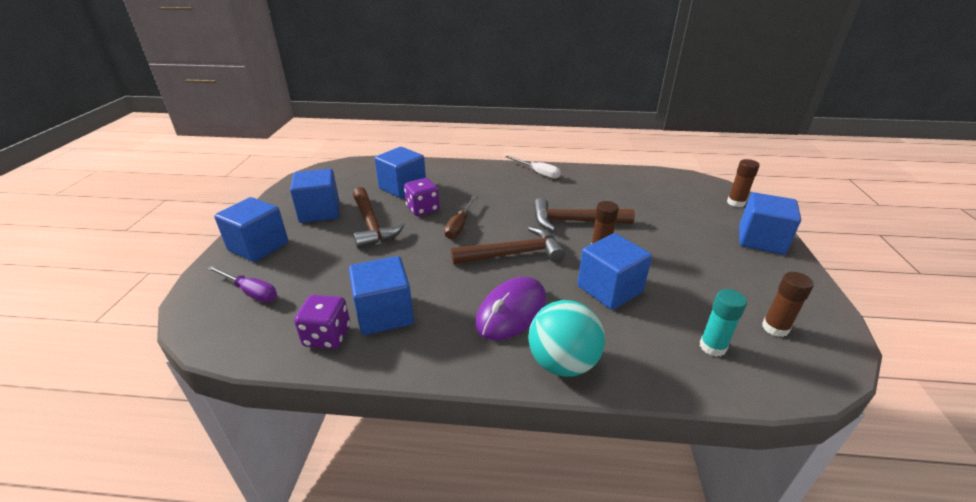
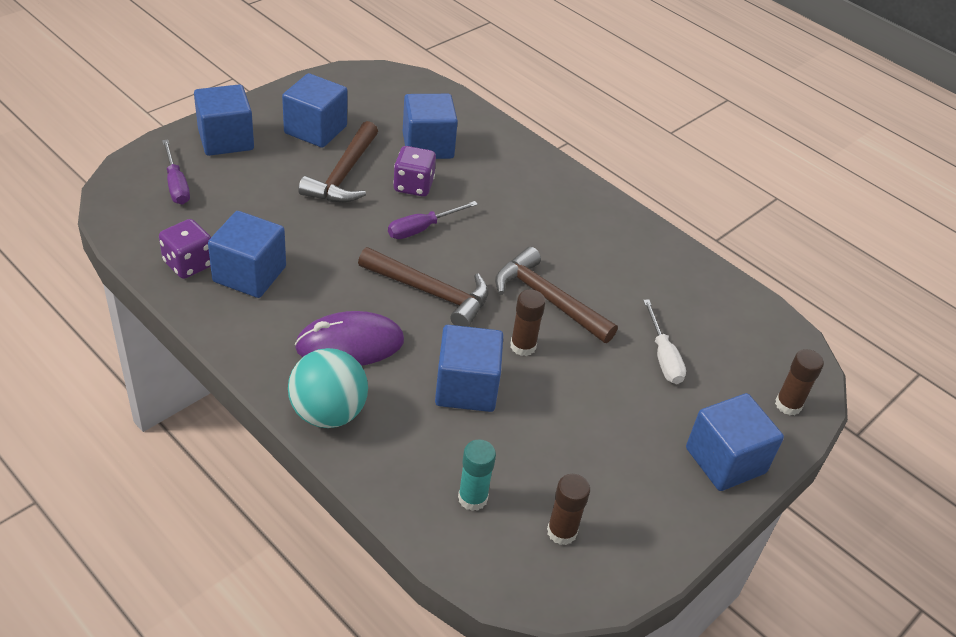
camera: 35 degrees right, 10 degrees up
(459, 226) = (422, 228): brown screwdriver -> purple screwdriver
(538, 173) = (604, 214): white screwdriver -> white screwdriver (663, 356)

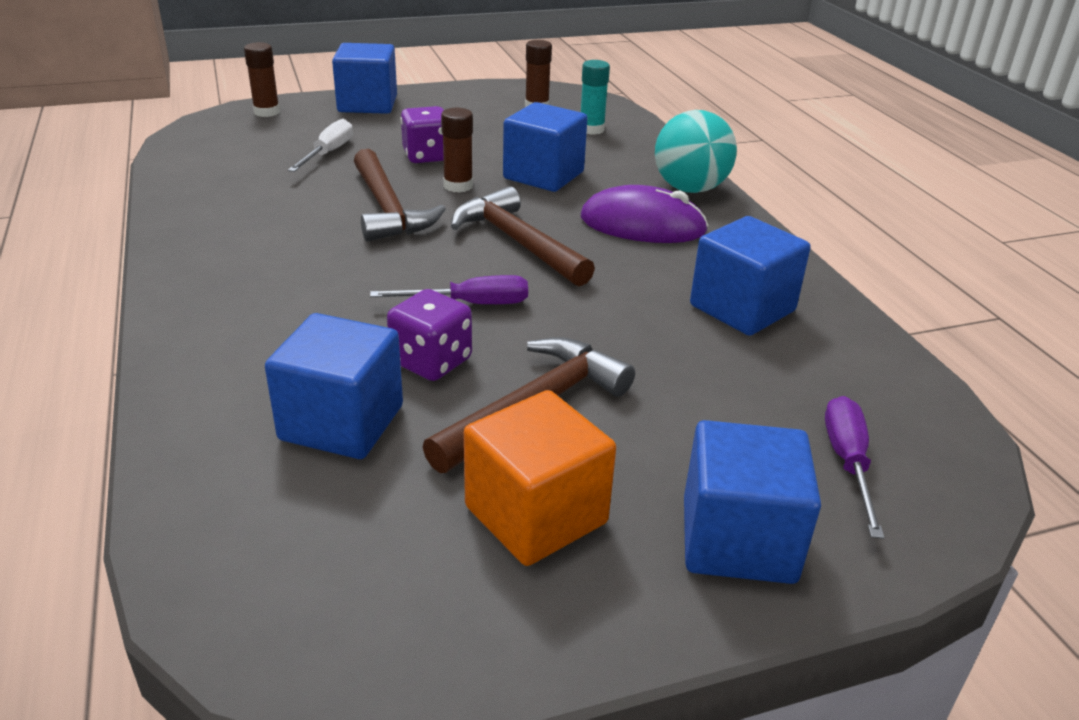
camera: 150 degrees left, 10 degrees down
(189, 264) = (827, 338): purple dice -> purple dice (427, 156)
(315, 130) = (536, 515): blue cube -> orange cube

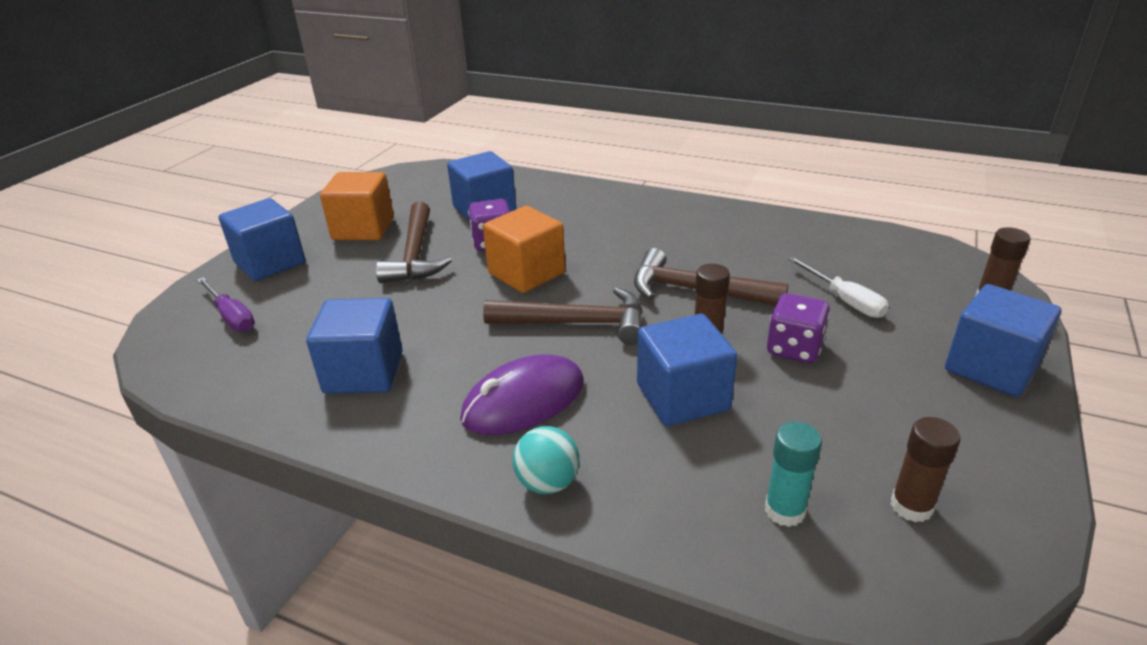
camera: 135 degrees right, 0 degrees up
(470, 304) = (526, 273): purple screwdriver -> orange cube
(690, 189) = (547, 483): turquoise ball -> turquoise ball, size x0.63

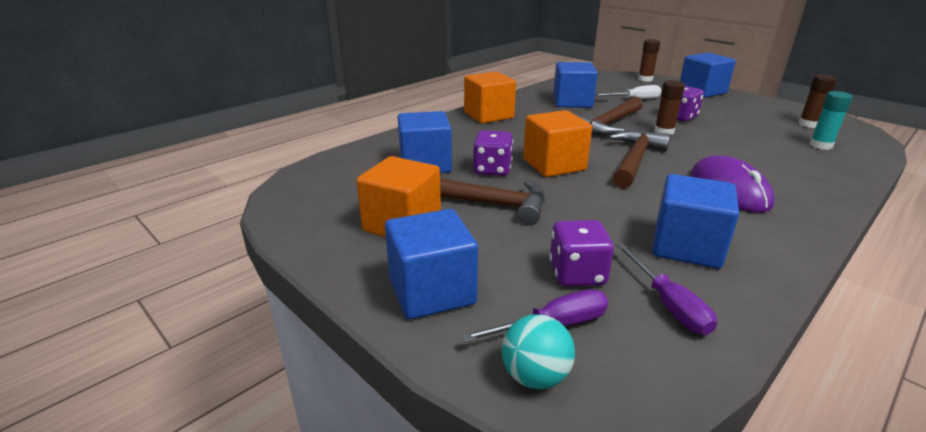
camera: 70 degrees left, 5 degrees down
(263, 366) = (668, 304): none -> purple screwdriver
(302, 317) = (577, 274): none -> purple dice
(547, 483) = (817, 194): turquoise ball -> turquoise ball (535, 376)
(653, 209) = (488, 115): none -> orange cube
(682, 397) = (725, 148): blue cube -> blue cube (572, 102)

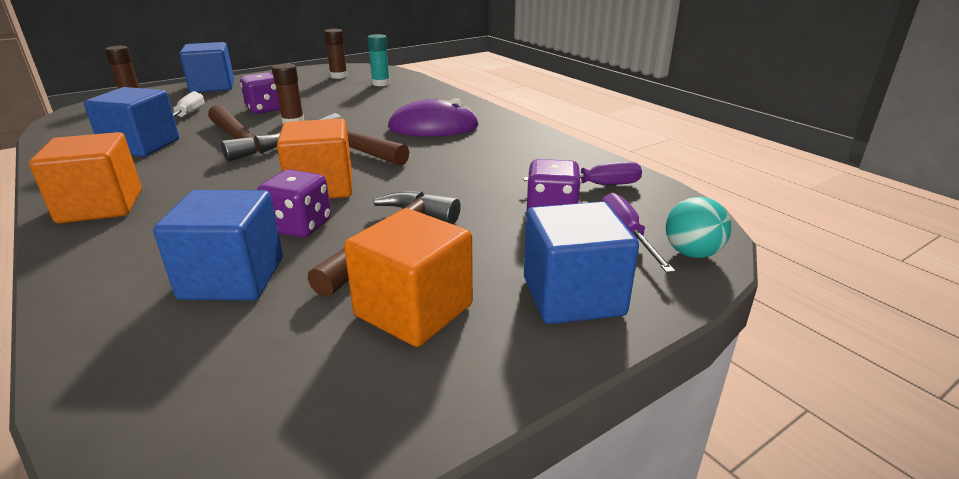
camera: 80 degrees left, 0 degrees up
(686, 247) = (518, 162): blue cube -> none

